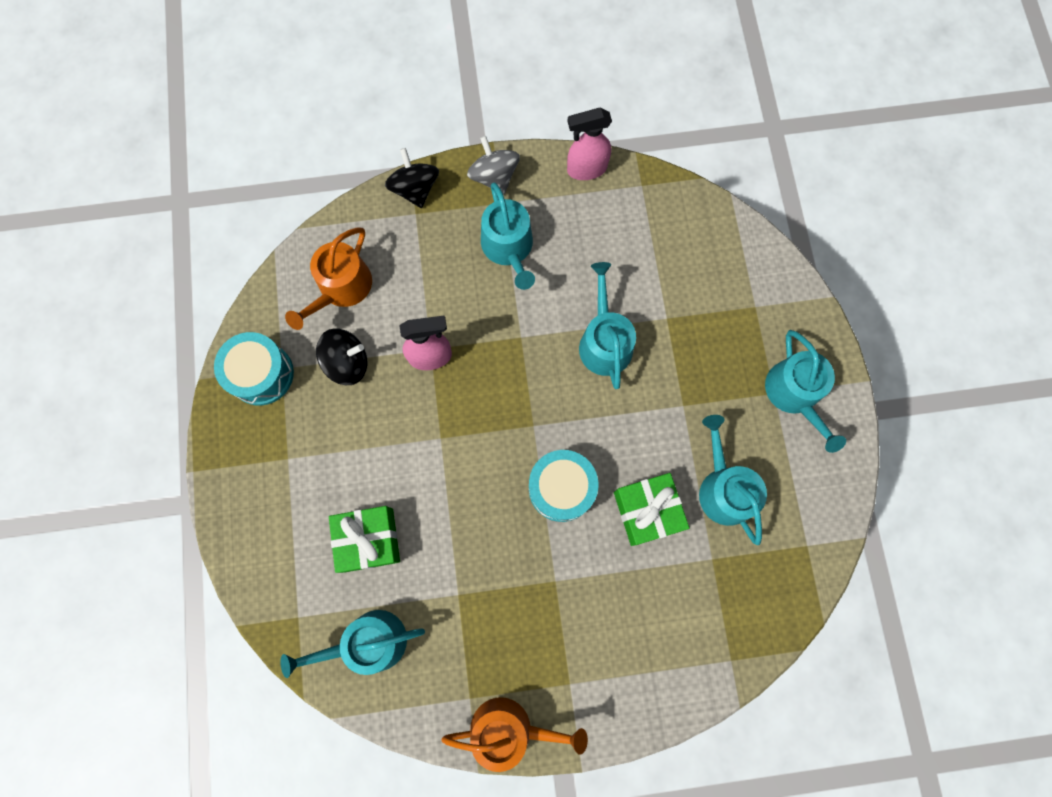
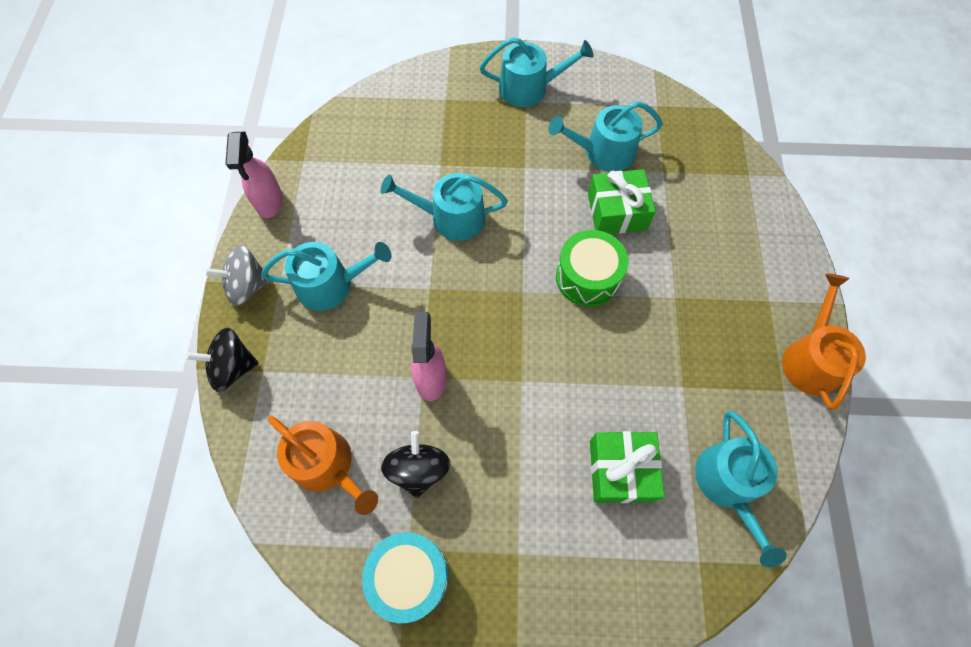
camera: 80 degrees left, 10 degrees down
(561, 488) = (587, 277): turquoise drum -> green drum

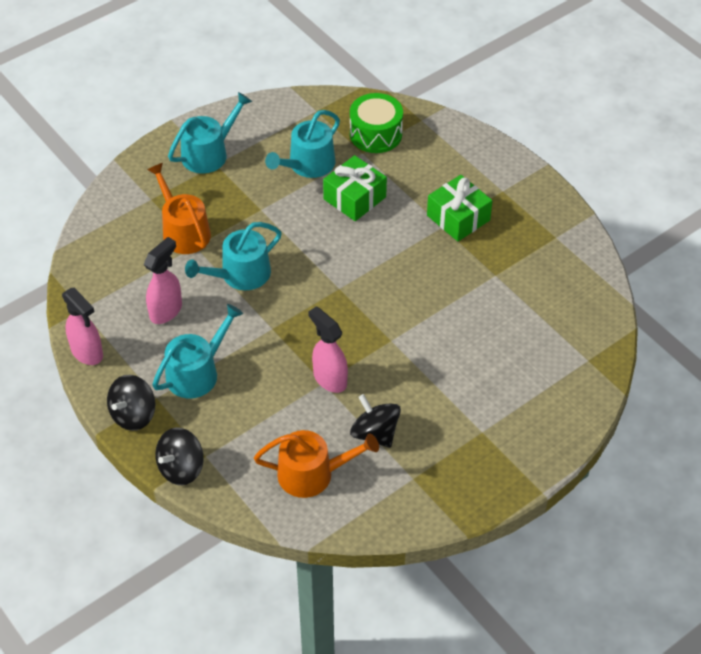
camera: 40 degrees left, 15 degrees down
(247, 286) = (133, 415): grey spinning top -> black spinning top
(362, 208) = (166, 311): none -> pink spray bottle
(409, 576) = (428, 490): turquoise drum -> none
(587, 277) = (374, 251): green drum -> green drum (376, 134)
(621, 470) = (500, 346): green gift -> green gift (458, 218)
(728, 485) = (569, 309): turquoise watering can -> none
(810, 358) = (556, 208): orange watering can -> orange watering can (183, 231)

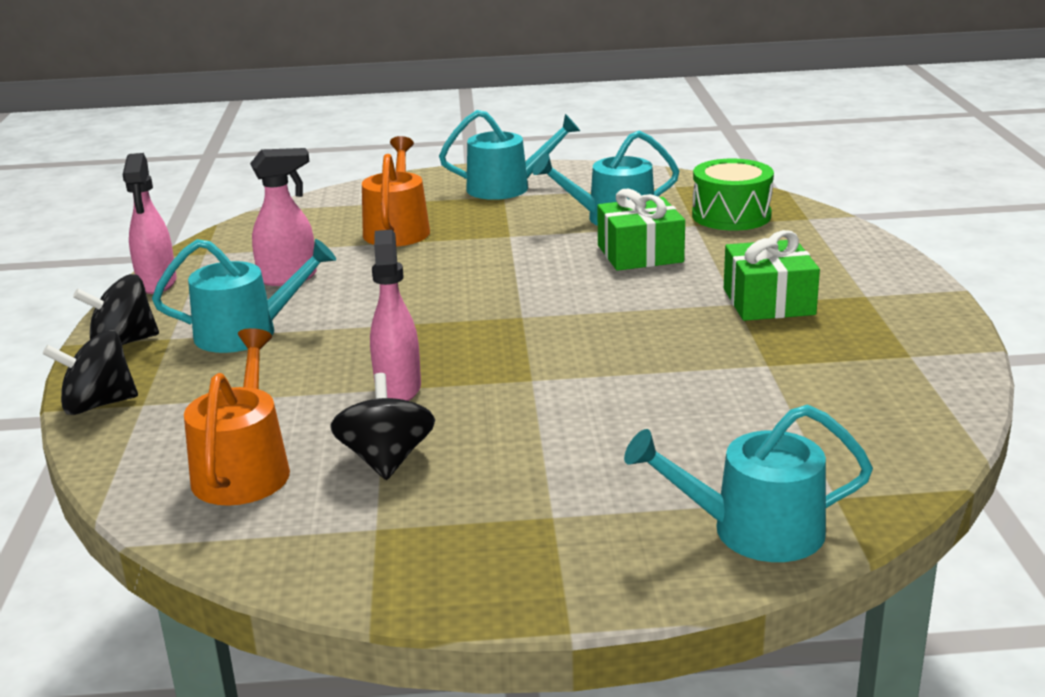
camera: 35 degrees right, 25 degrees down
(240, 275) = (413, 274): turquoise watering can -> turquoise watering can (754, 530)
(312, 474) = (243, 469): orange watering can -> orange watering can turned 120 degrees counterclockwise

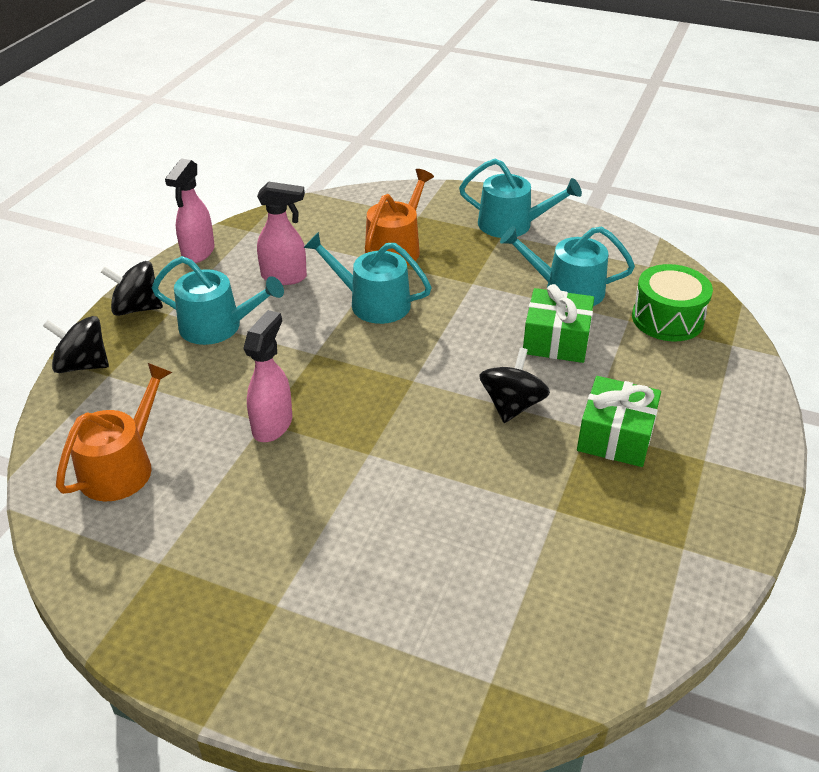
camera: 25 degrees right, 15 degrees up
(386, 460) = (213, 497): black spinning top -> black spinning top (512, 405)
(754, 530) = (402, 688): turquoise watering can -> turquoise watering can (372, 303)

